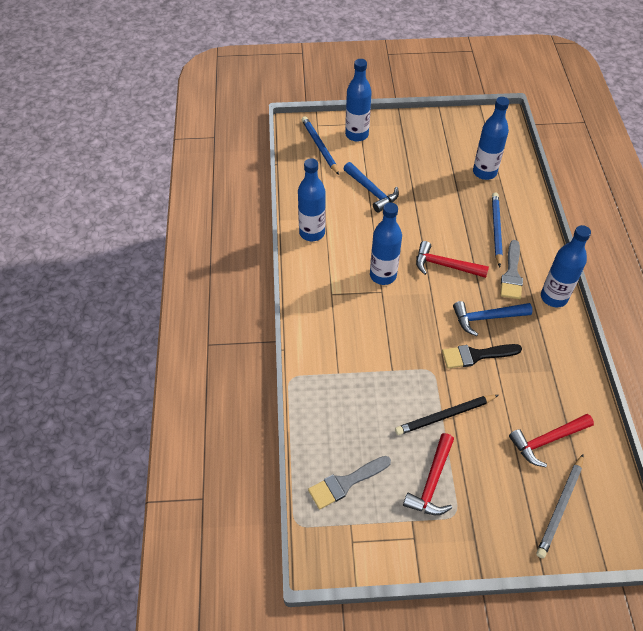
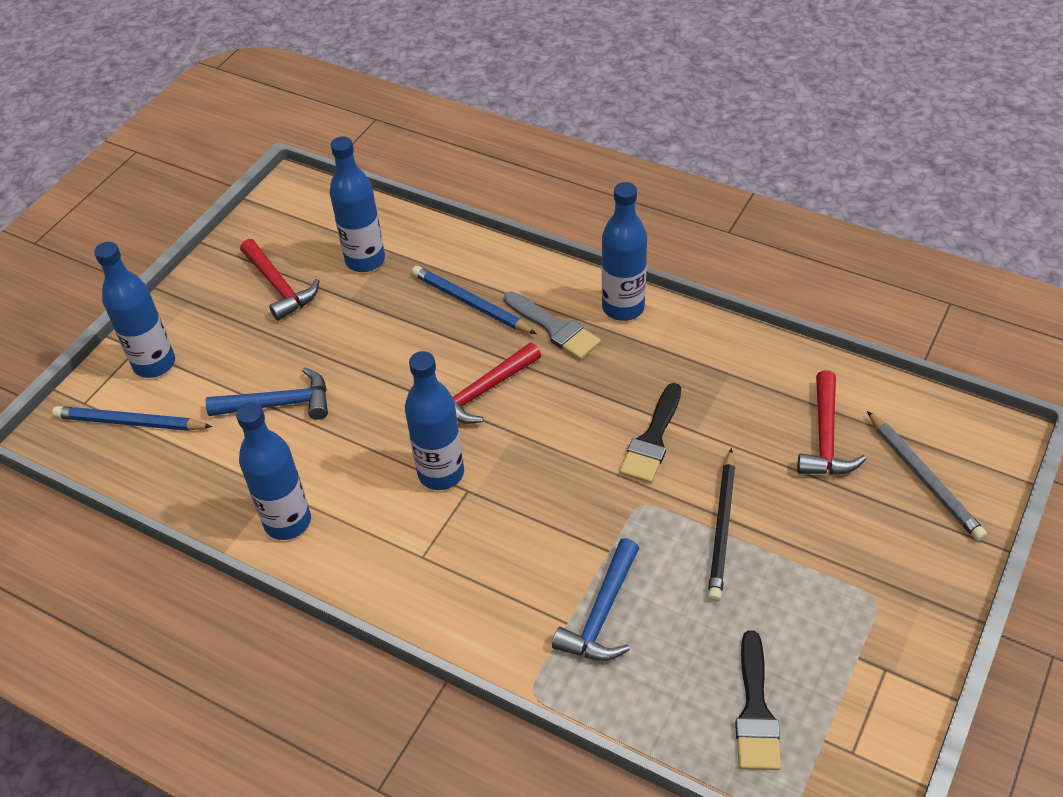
camera: 55 degrees left, 5 degrees down
(345, 483) = (755, 711): grey brush -> black brush
(432, 482) = (813, 599): red hammer -> red hammer (279, 286)
(487, 318) = (603, 394): blue hammer -> blue hammer (602, 613)

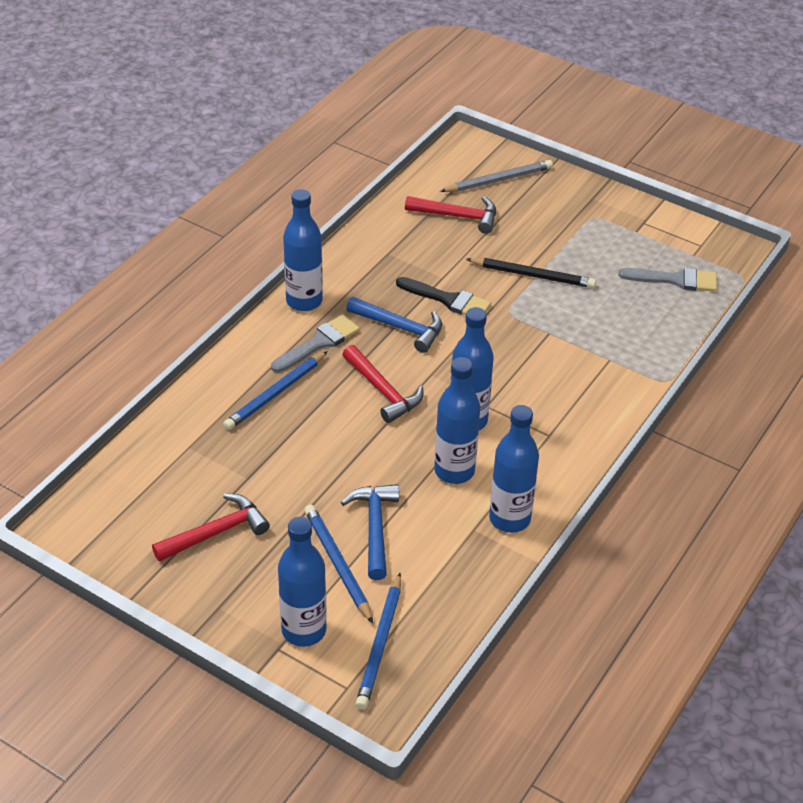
camera: 90 degrees left, 5 degrees down
(233, 380) = (338, 564): none -> blue pencil
(365, 260) = (196, 466): blue bottle -> blue bottle (454, 471)
(602, 613) = (602, 341): blue hammer -> blue hammer (400, 327)
(755, 711) = (675, 280): black brush -> grey brush

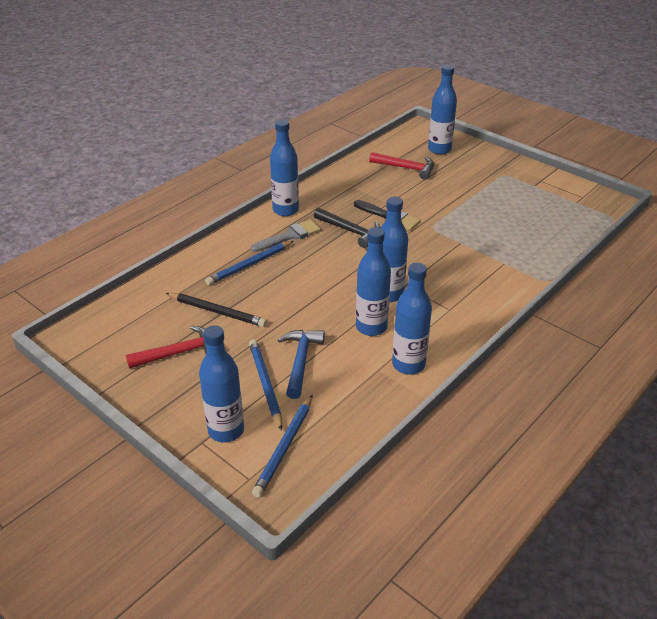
camera: 10 degrees right, 5 degrees down
(383, 391) = (329, 269): red hammer -> none
(400, 327) = (350, 231): blue hammer -> black hammer
(498, 180) = (439, 149): grey pencil -> blue bottle
(532, 275) = (454, 206): black pencil -> black pencil (217, 311)
(675, 280) = (561, 216): grey brush -> none

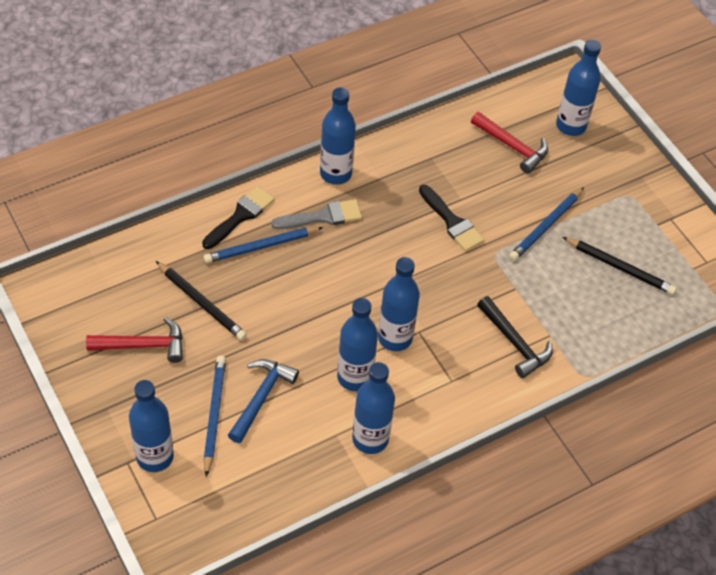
camera: 15 degrees right, 15 degrees up
(223, 251) = (240, 216): none -> black brush
(284, 447) = (202, 495): blue pencil -> blue pencil (546, 226)
(350, 231) = (396, 230): black hammer -> black hammer (514, 342)
(526, 213) = (620, 267): none -> black pencil

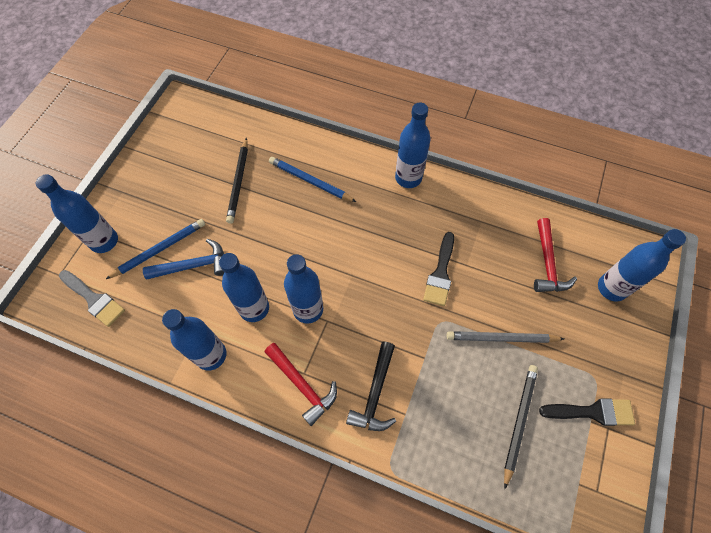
camera: 55 degrees right, 10 degrees up
(143, 345) = (181, 176): red hammer -> red hammer (302, 385)
(240, 216) = (323, 154): black brush -> black brush (592, 412)
(323, 216) = (367, 196): grey brush -> grey brush (94, 299)
(546, 226) = (501, 338): blue pencil -> grey pencil
(620, 267) = (519, 422): black pencil -> black pencil turned 150 degrees counterclockwise

